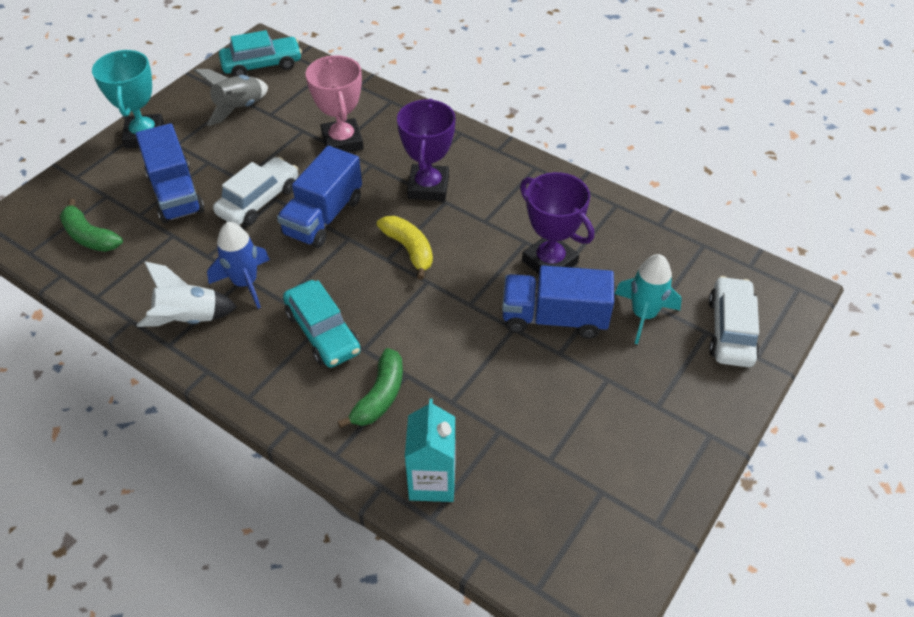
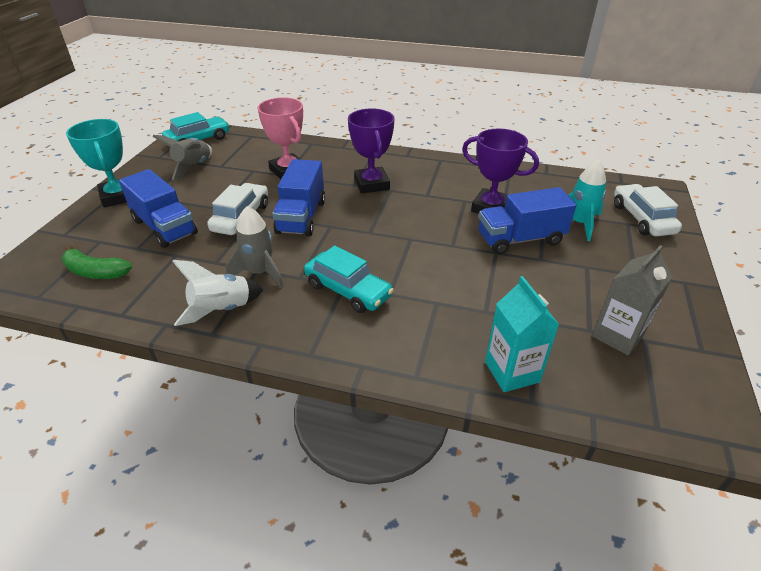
camera: 20 degrees left, 10 degrees down
(245, 283) = (260, 273): blue rocket -> grey rocket
(379, 396) = (425, 322): green banana -> none
(409, 250) = (383, 222): yellow banana -> none
(575, 476) = (617, 335): none -> grey carton

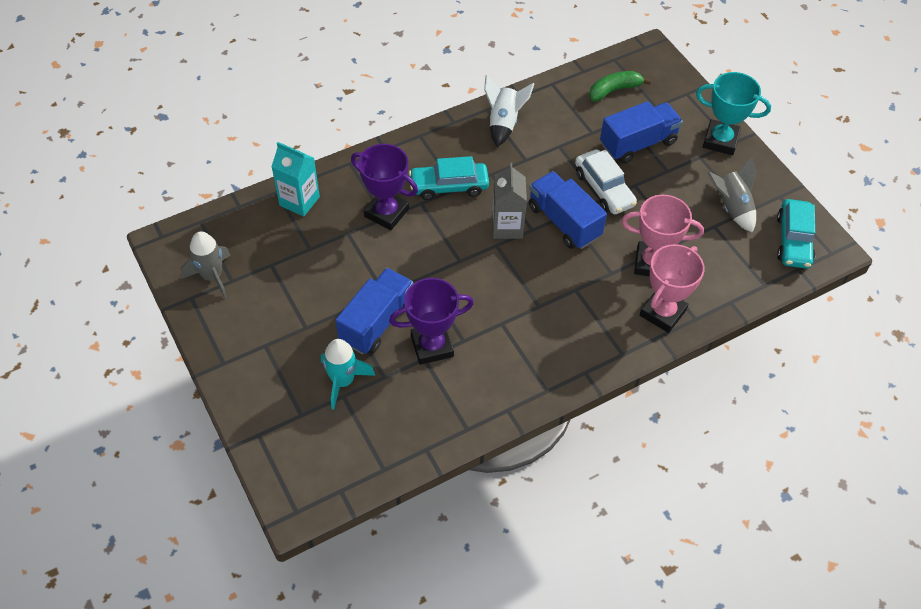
camera: 135 degrees right, 15 degrees up
(164, 227) = (638, 143): blue truck -> blue truck turned 150 degrees clockwise
(260, 273) = (520, 159): grey rocket -> grey rocket (212, 276)
(323, 153) = (662, 313): none -> pink trophy
(371, 184) = (562, 301): purple trophy -> purple trophy (386, 213)
(617, 335) = (250, 272): grey carton -> grey carton (507, 227)
(642, 219) = (291, 432): white car -> none

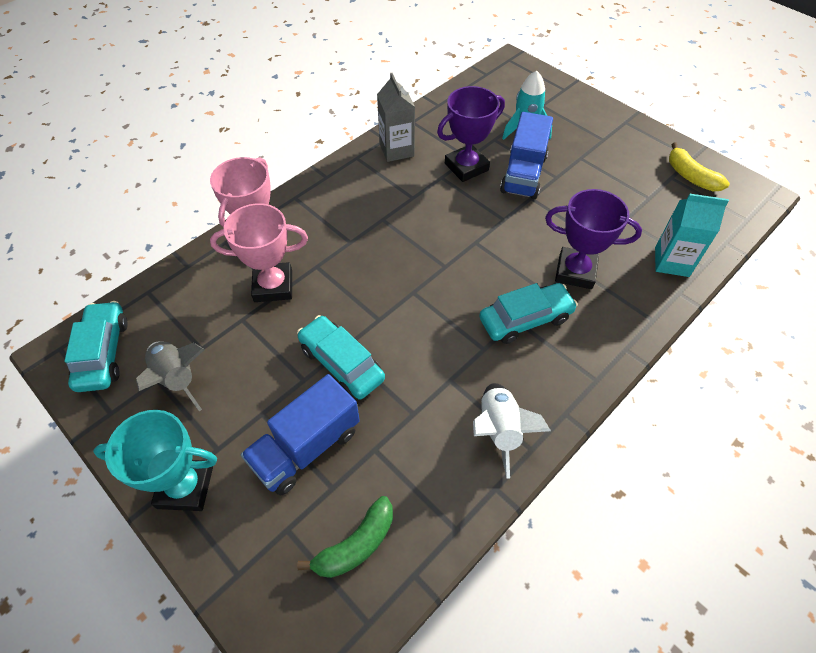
camera: 165 degrees right, 0 degrees up
(212, 276) = (690, 176): grey rocket -> yellow banana
(507, 227) = (441, 288): grey carton -> grey carton (396, 150)
(564, 222) = (380, 309): blue truck -> none
(604, 189) = (341, 363): white car -> turquoise car

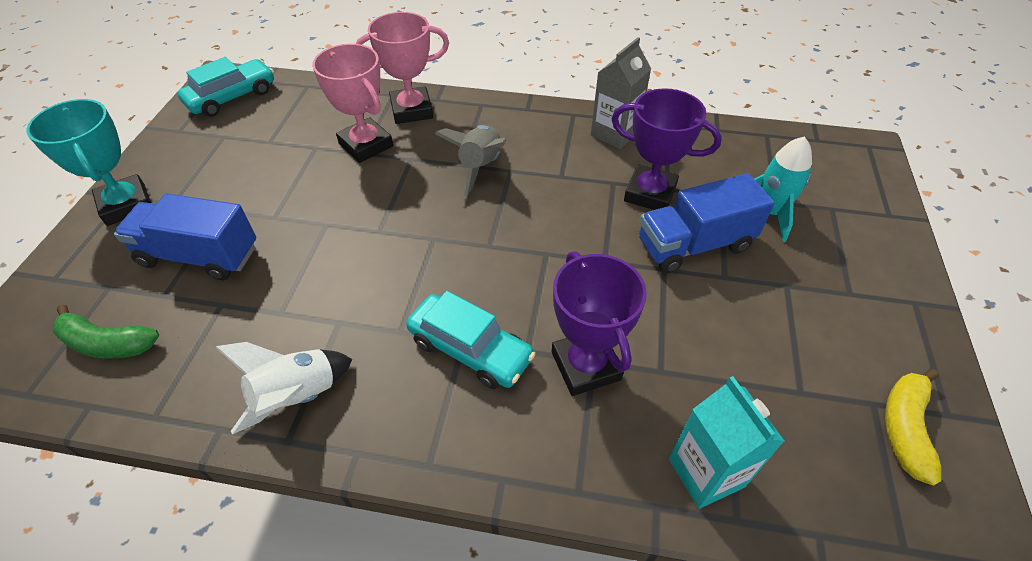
camera: 55 degrees right, 5 degrees down
(177, 379) = (230, 145): grey rocket -> grey rocket (480, 167)
(341, 363) = (308, 231): turquoise car -> none

